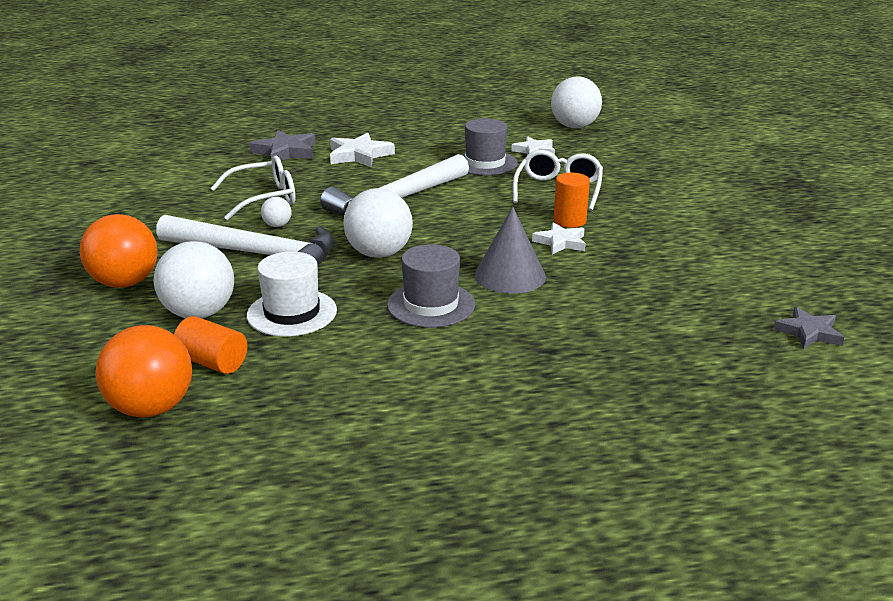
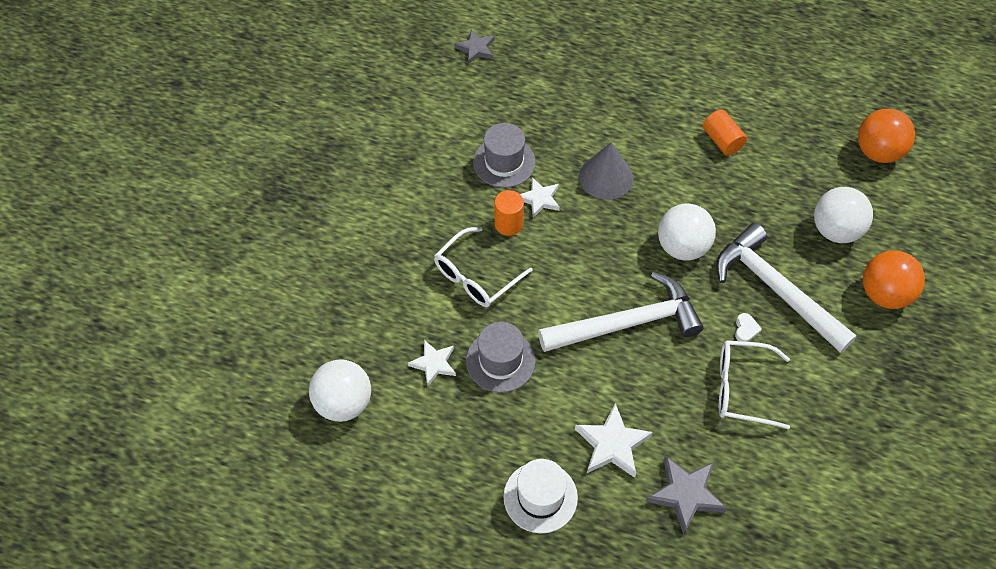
camera: 150 degrees left, 30 degrees up
(212, 362) = (836, 175): orange cylinder -> orange cylinder (722, 140)
(277, 225) = (746, 329): white ball -> white heart
(292, 313) = (773, 203): white hat -> white hat (540, 497)
(431, 305) = (678, 170): grey hat -> grey hat (504, 162)

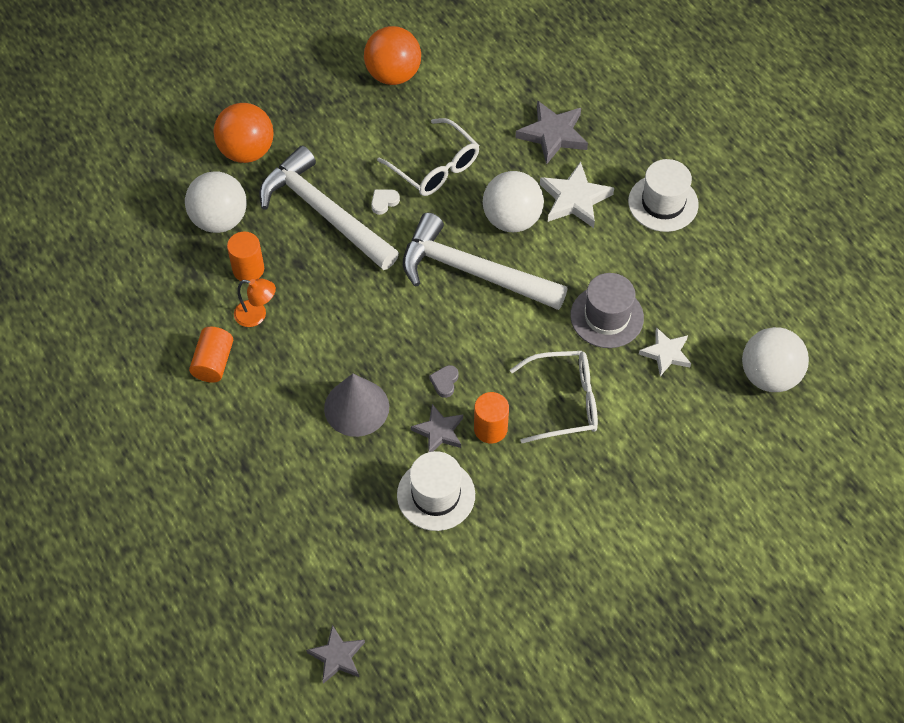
camera: 140 degrees left, 0 degrees up
(504, 162) = (436, 495): grey hat -> white hat
(539, 199) = (439, 431): white star -> grey star
(567, 232) = (445, 382): none -> grey heart
(682, 247) = (360, 297): white ball -> white ball (512, 219)
(732, 187) = (257, 315): none -> orange lamp
(774, 211) = (248, 269): none -> orange cylinder
(776, 289) = (324, 212): white hammer -> white hammer turned 135 degrees clockwise
(878, 152) = (98, 252): orange ball -> orange ball (393, 74)

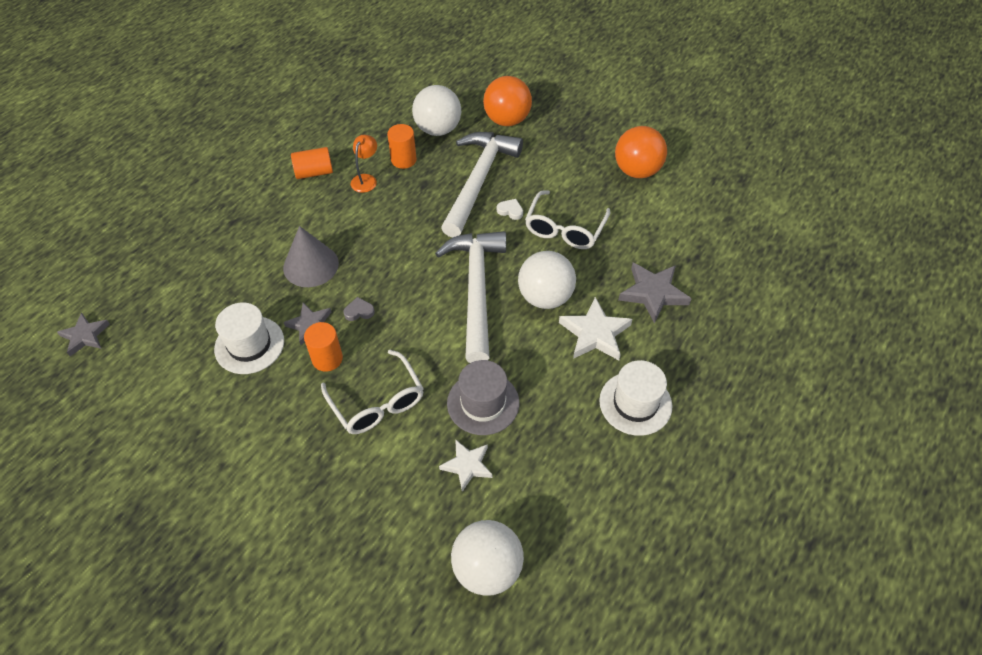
camera: 65 degrees right, 5 degrees down
(257, 315) = (366, 179): orange lamp -> orange lamp turned 150 degrees counterclockwise

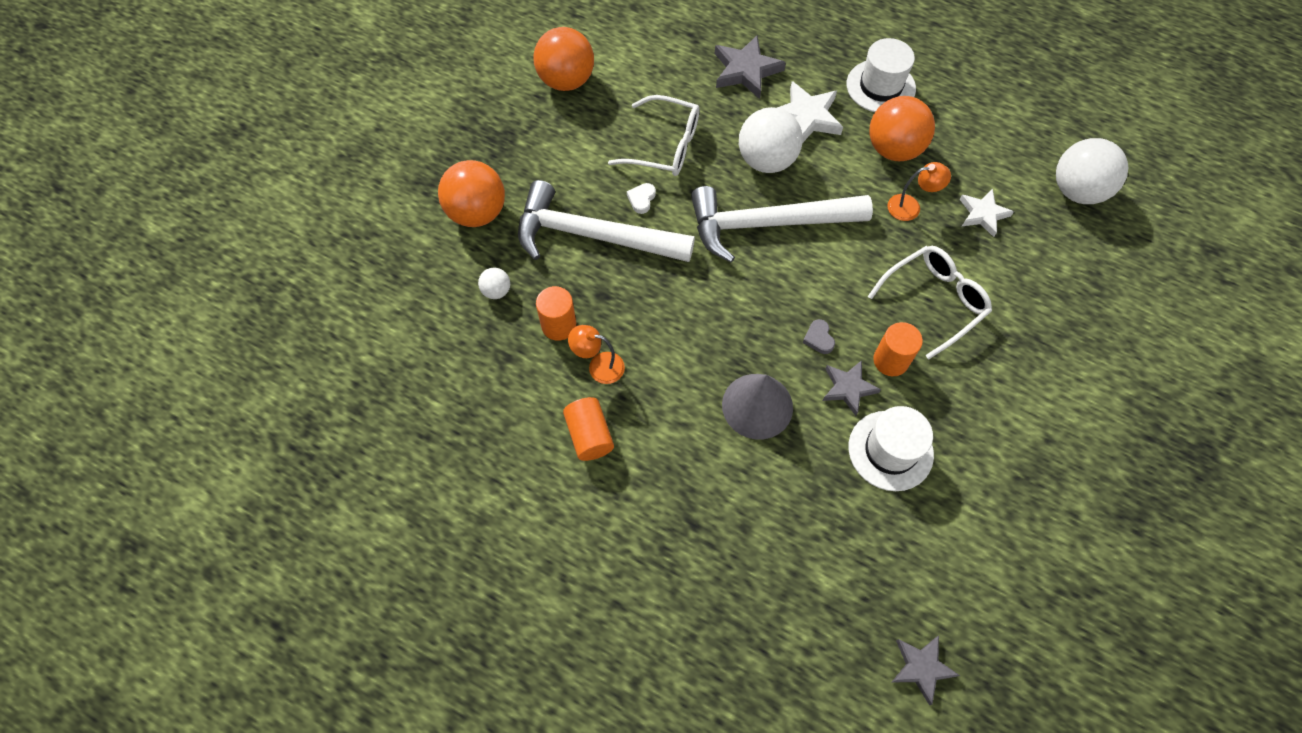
camera: 95 degrees left, 10 degrees up
(438, 129) = (496, 291): white ball -> white ball, size x0.47
(483, 403) = (910, 207): grey hat -> orange lamp
(553, 401) = (893, 149): none -> orange ball

